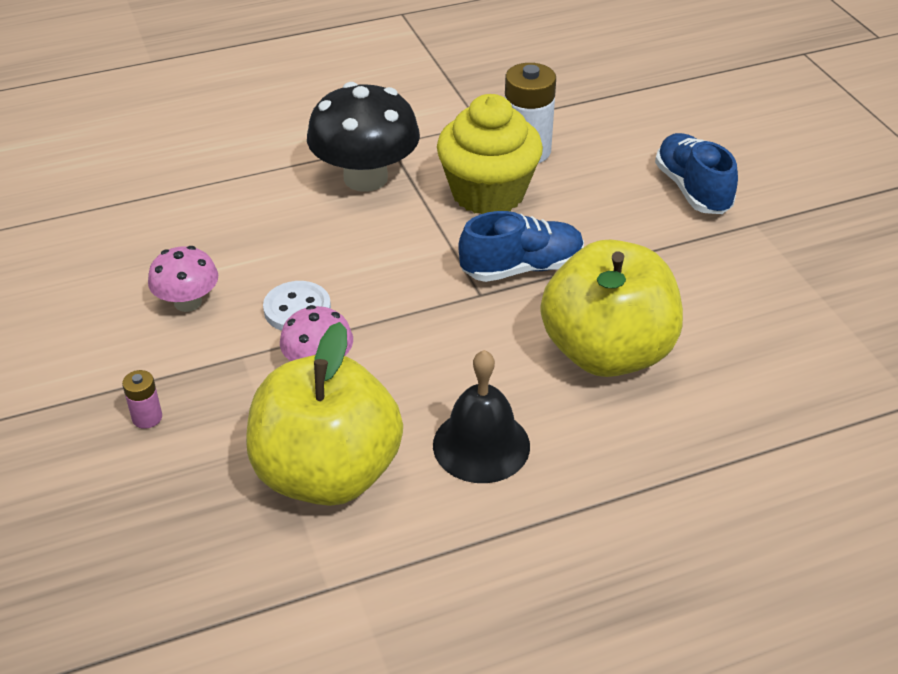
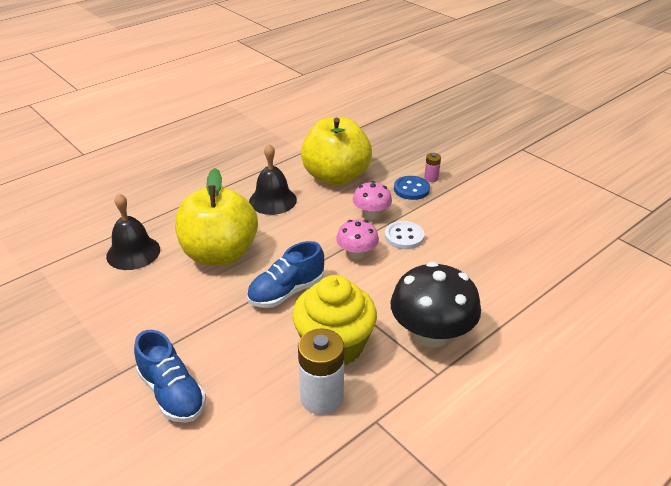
camera: 160 degrees right, 5 degrees down
(188, 302) = (465, 226): pink mushroom -> pink mushroom (357, 254)
(206, 401) = (411, 189): none -> blue button
(755, 392) = (133, 252): none -> black bell

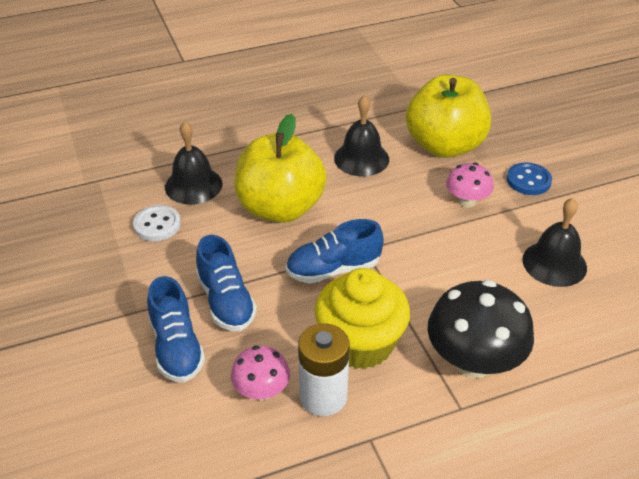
camera: 20 degrees right, 5 degrees up
(202, 342) = (226, 301): none -> blue shoe
(357, 254) = (429, 245): pink mushroom -> pink mushroom (261, 390)
(404, 236) = (493, 237): white button -> white button (157, 225)
(431, 178) = (559, 172): pink battery -> none
(458, 245) = (554, 263): none -> black bell

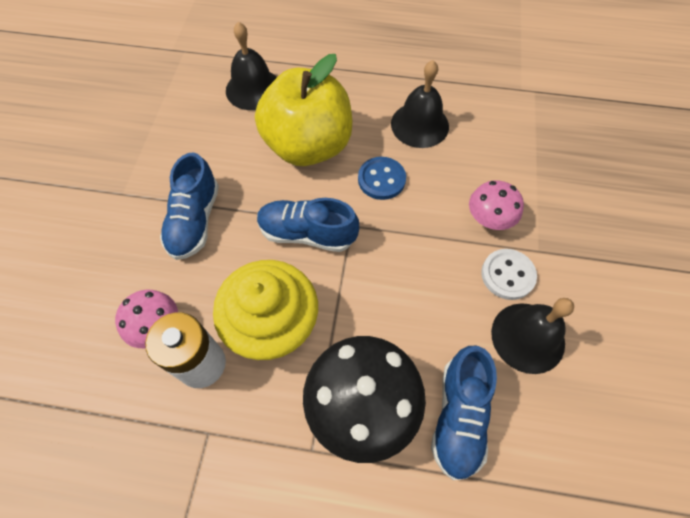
camera: 30 degrees right, 20 degrees up
(157, 225) = (196, 116): white button -> white button (507, 275)
(176, 347) = (125, 246): blue shoe -> blue shoe (459, 416)
(445, 146) = (512, 145): yellow apple -> none
(528, 180) = (572, 225): blue button -> blue button (381, 179)

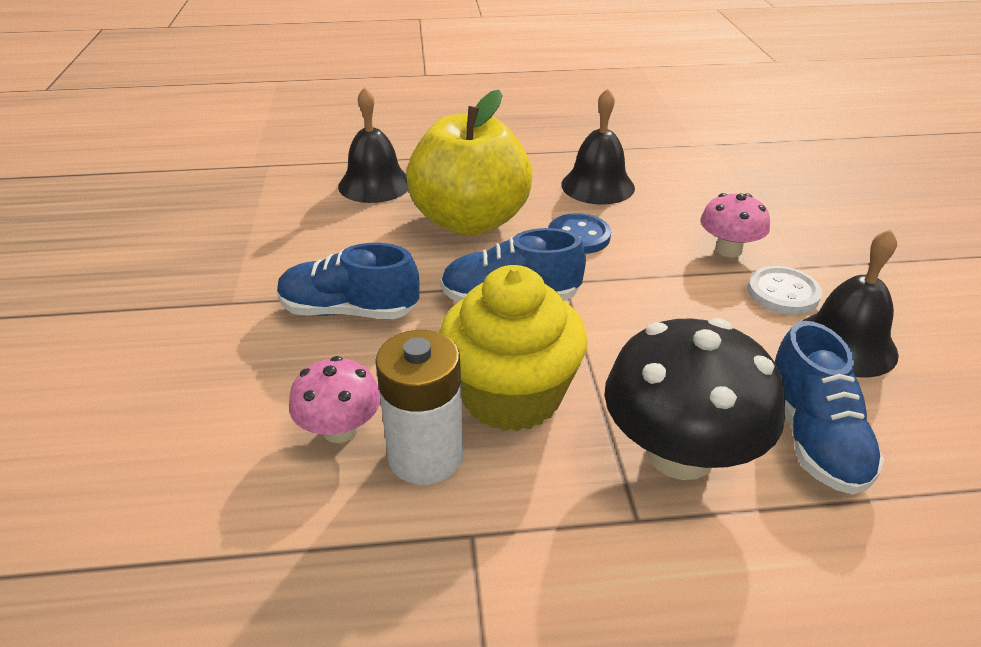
camera: 15 degrees left, 25 degrees down
(195, 220) = (349, 311): blue shoe -> blue shoe turned 105 degrees clockwise

